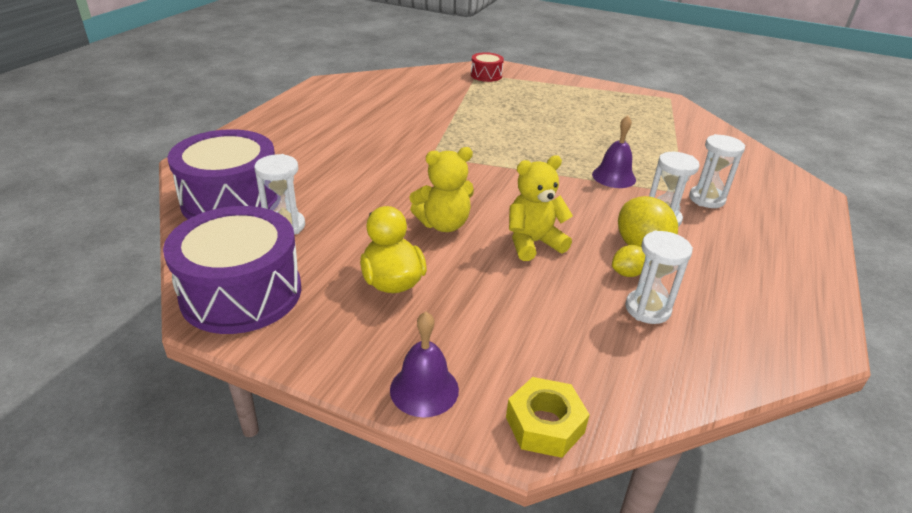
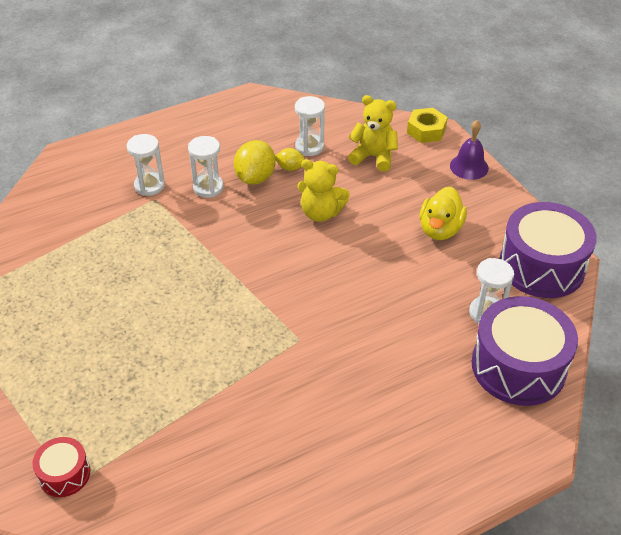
camera: 140 degrees left, 10 degrees up
(443, 224) = (366, 257): yellow teddy bear -> yellow teddy bear (373, 157)
(613, 177) = (180, 237): purple bell -> none

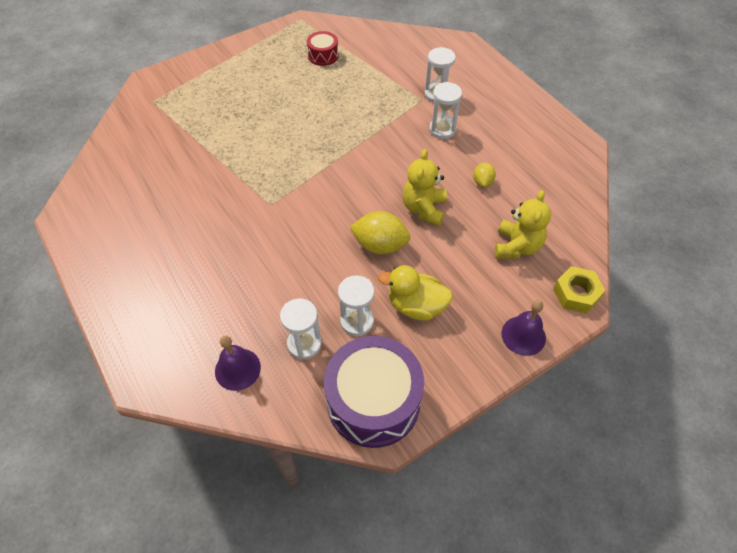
camera: 85 degrees right, 10 degrees up
(64, 474) = (161, 97): red drum -> red drum (323, 55)
(255, 178) = (462, 159): yellow lemon -> yellow lemon (380, 245)
(309, 147) = (517, 194): white hourglass -> white hourglass (357, 321)
(518, 366) = (237, 369): purple drum -> purple bell

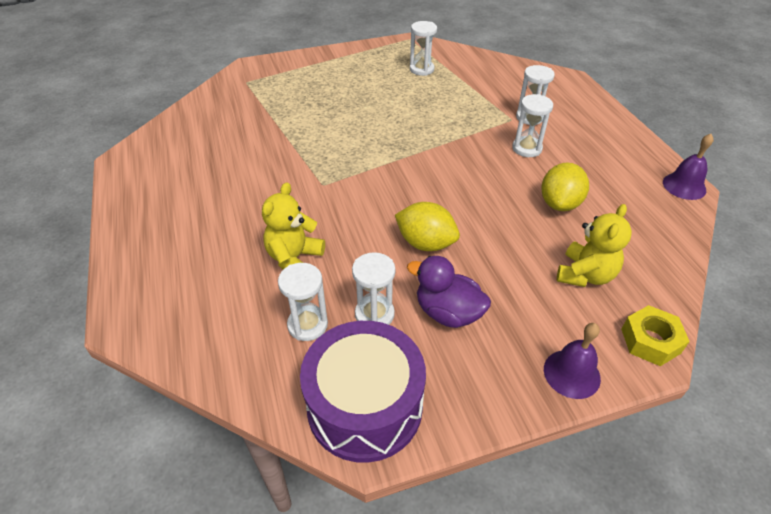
camera: 15 degrees right, 10 degrees down
(237, 369) = (226, 334): purple bell -> purple bell (684, 186)
(323, 55) = (421, 69): red drum -> white hourglass
(416, 306) = (448, 313): yellow duck -> purple duck
(424, 209) = (485, 217): yellow teddy bear -> yellow teddy bear (294, 258)
(482, 182) = (560, 203): yellow lemon -> yellow lemon, size x1.79

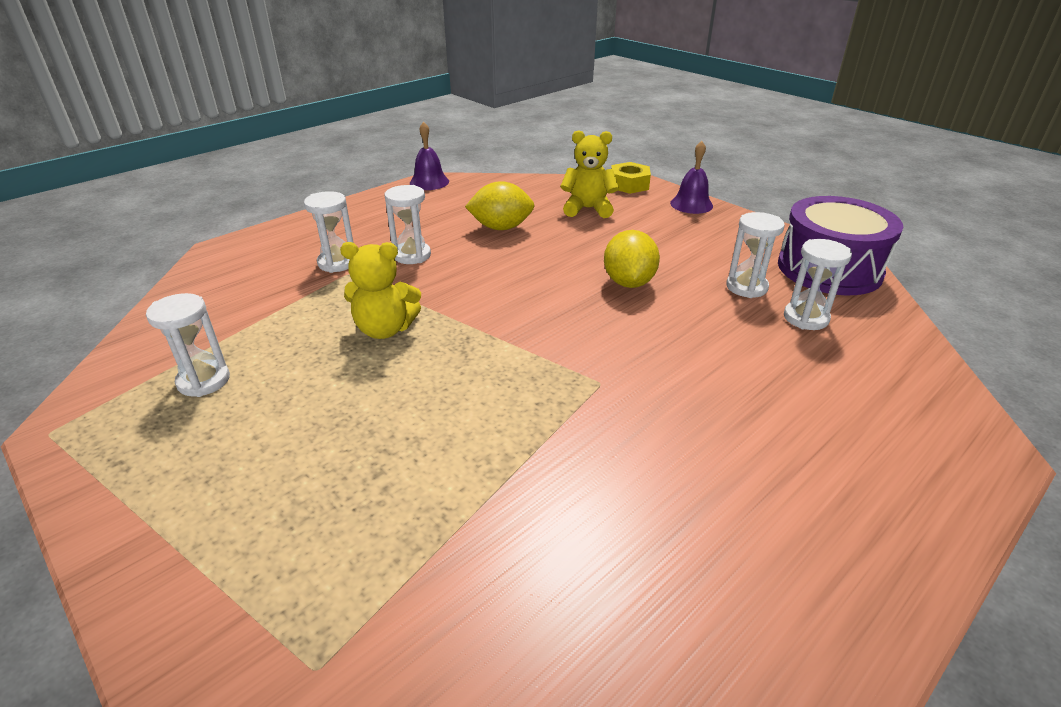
camera: 115 degrees left, 10 degrees down
(294, 258) = (744, 357): yellow teddy bear -> yellow teddy bear (385, 329)
(448, 313) = (698, 255): purple duck -> none

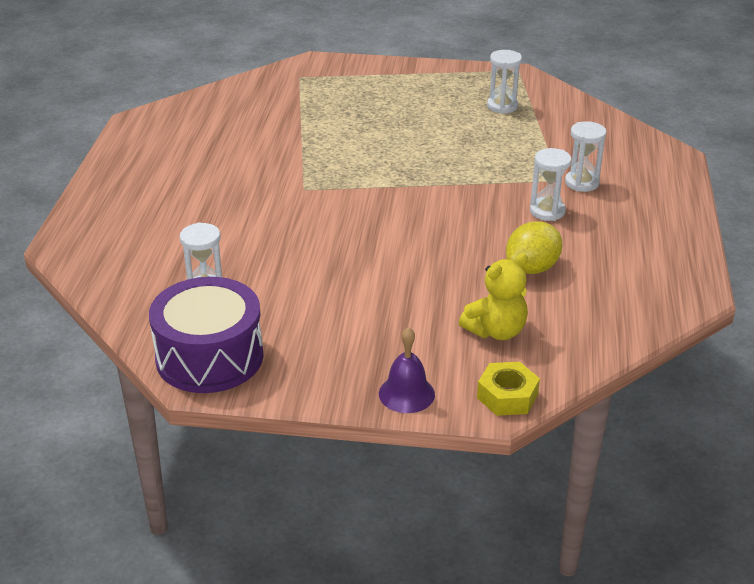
camera: 140 degrees right, 0 degrees up
(385, 329) = (466, 162): yellow teddy bear -> none
(429, 182) = (694, 291): purple bell -> none
(628, 282) = (362, 262): yellow lemon -> none
(746, 287) = (268, 301): white hourglass -> none

